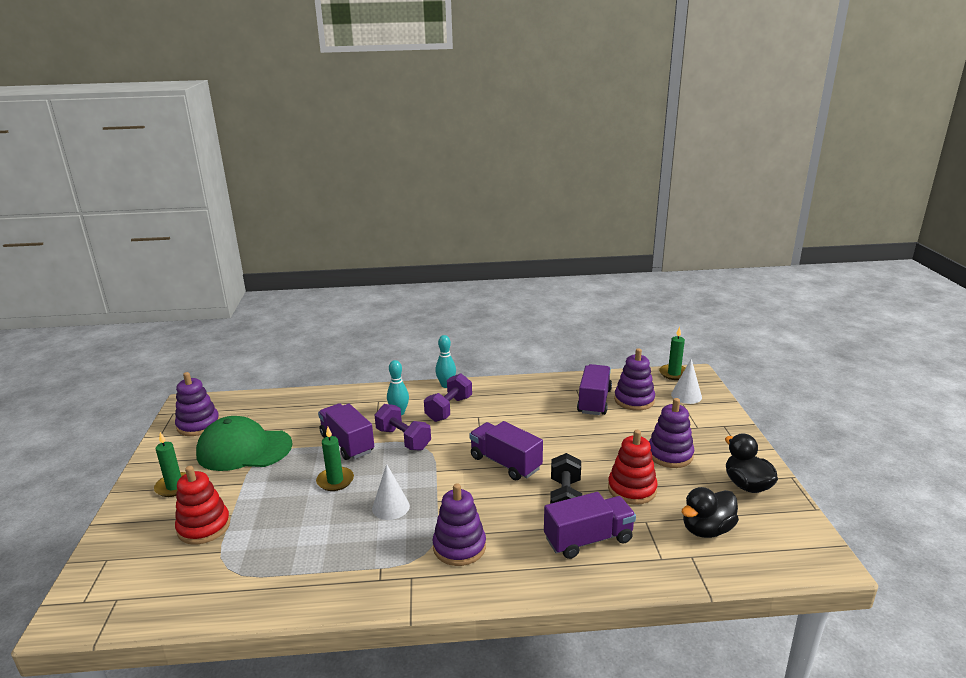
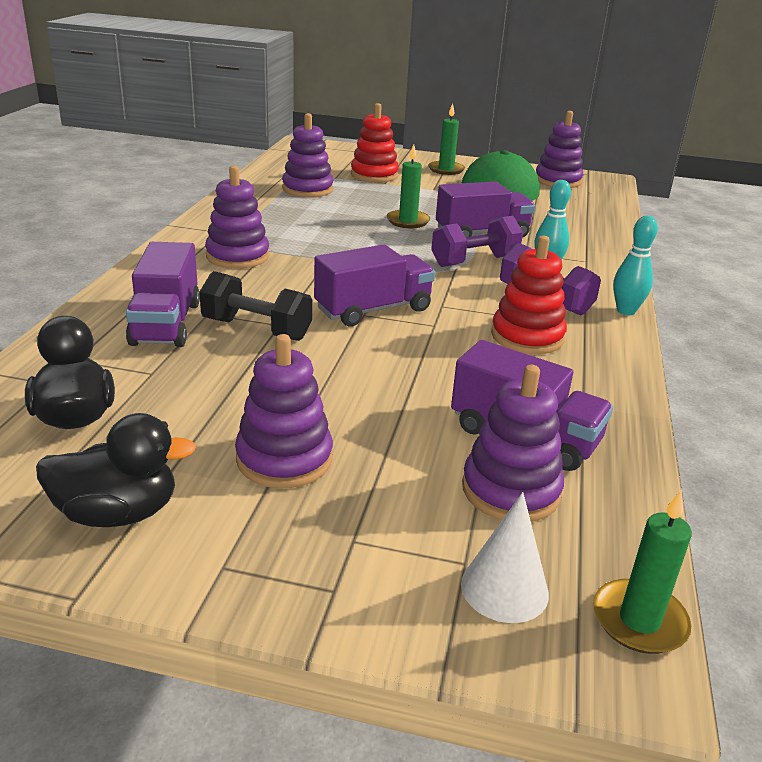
camera: 105 degrees right, 5 degrees up
(266, 559) = (307, 189): none -> purple stacking toy
(390, 507) = (337, 238): white cone -> none
(632, 489) = (228, 386): red stacking toy -> red stacking toy (527, 337)

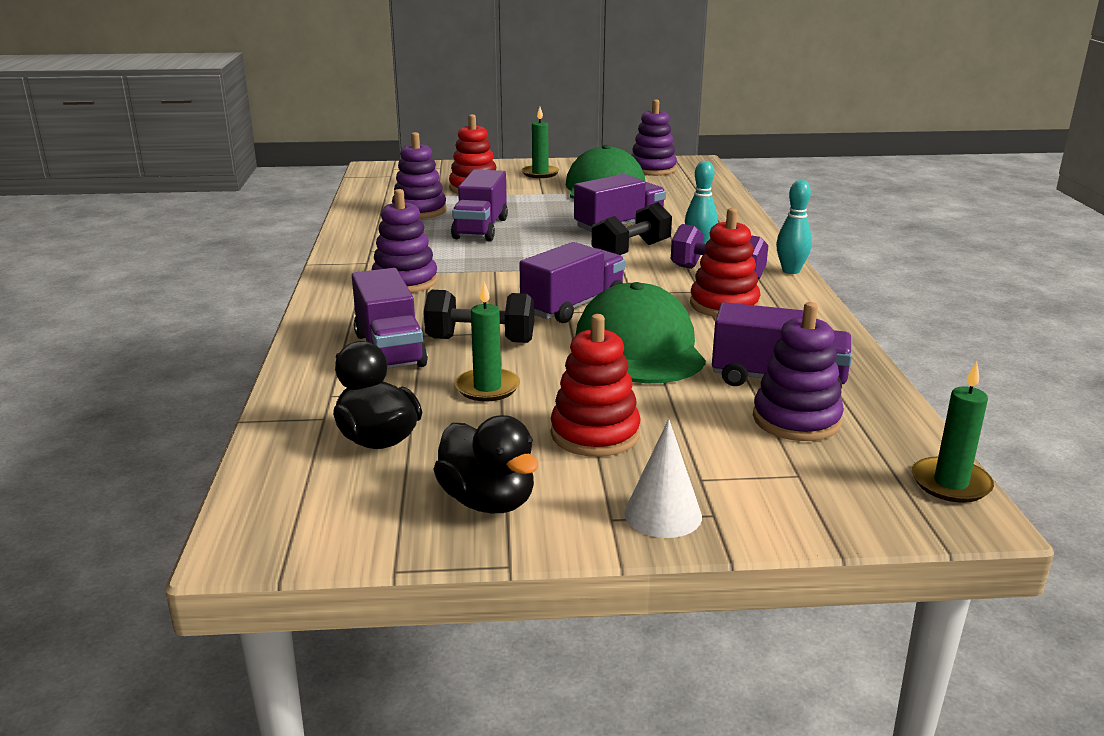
camera: 15 degrees left, 5 degrees down
(118, 513) = (488, 501): black duck -> black duck turned 75 degrees clockwise
(284, 459) = (595, 434): purple stacking toy -> red stacking toy
(348, 215) = (480, 228): none -> purple truck
(405, 367) = (639, 347): none -> green cap
(408, 221) = (542, 225): green candle -> green candle (487, 388)
(474, 261) = (631, 251): purple dumbbell -> black dumbbell
(504, 588) = (841, 485): white cone -> white cone (663, 514)

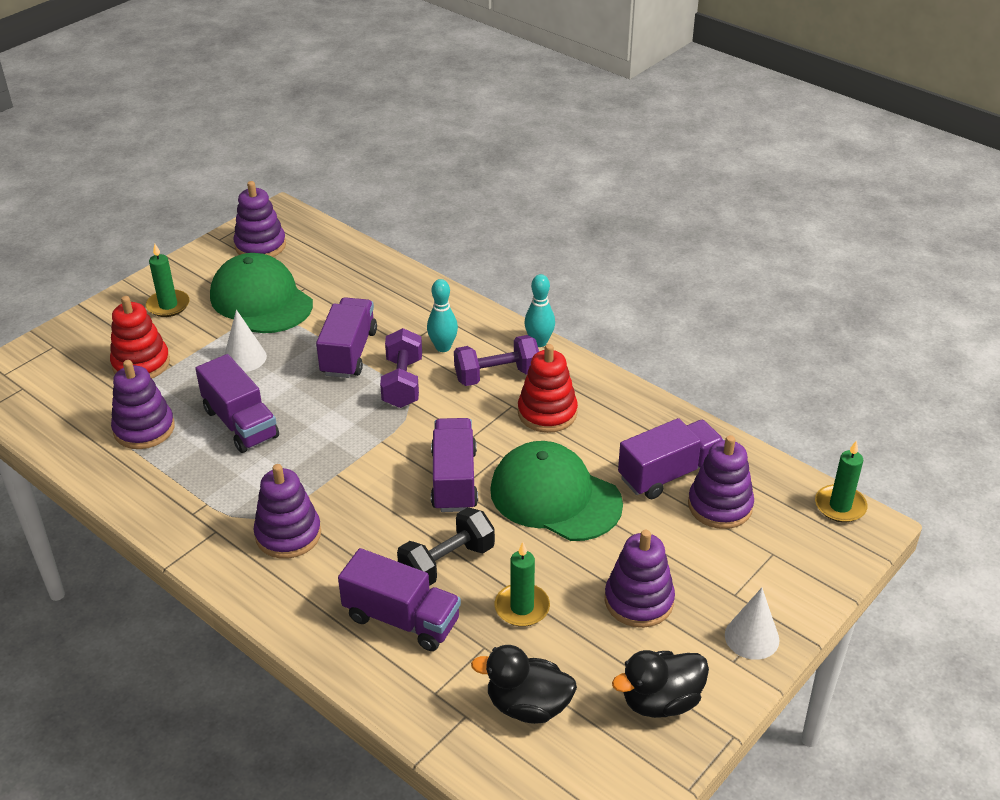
camera: 45 degrees left, 15 degrees up
(488, 501) = (660, 701): black duck -> black duck turned 150 degrees clockwise
(542, 206) = (244, 358): none -> white cone
(595, 434) = (639, 601): red stacking toy -> purple stacking toy
(631, 251) = (403, 383): black dumbbell -> purple dumbbell

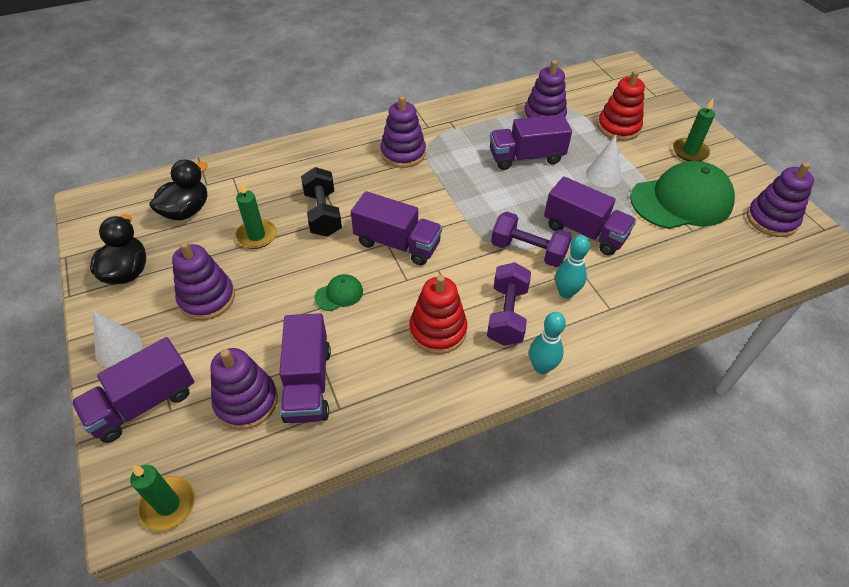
camera: 115 degrees right, 10 degrees up
(401, 619) = (296, 180): purple truck -> purple truck (143, 403)
(555, 497) = (339, 294): green cap -> green cap, size x0.42

